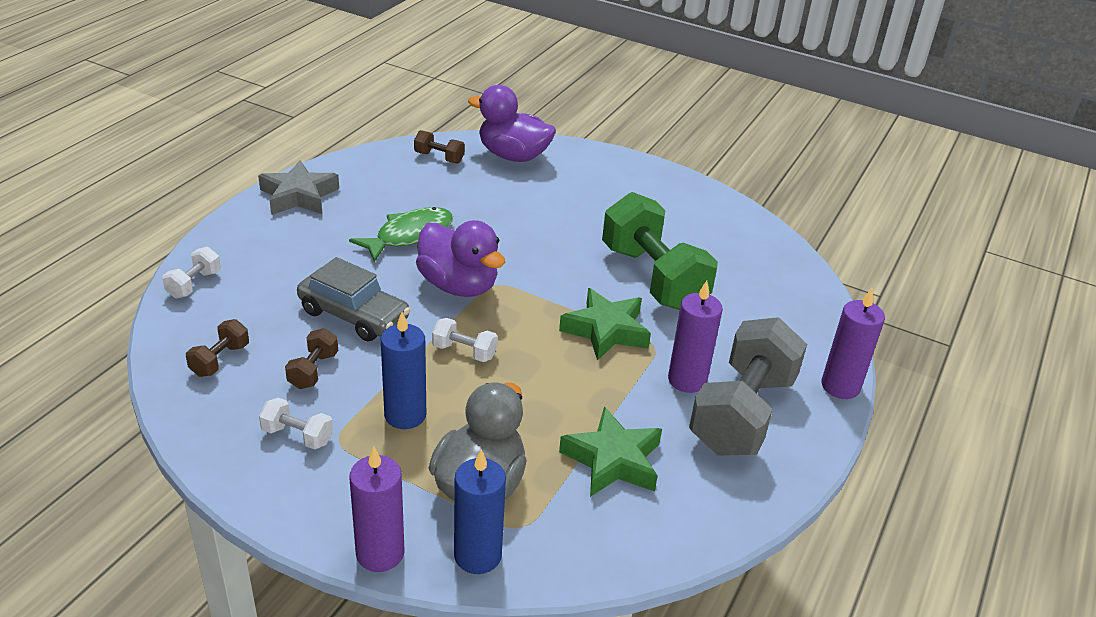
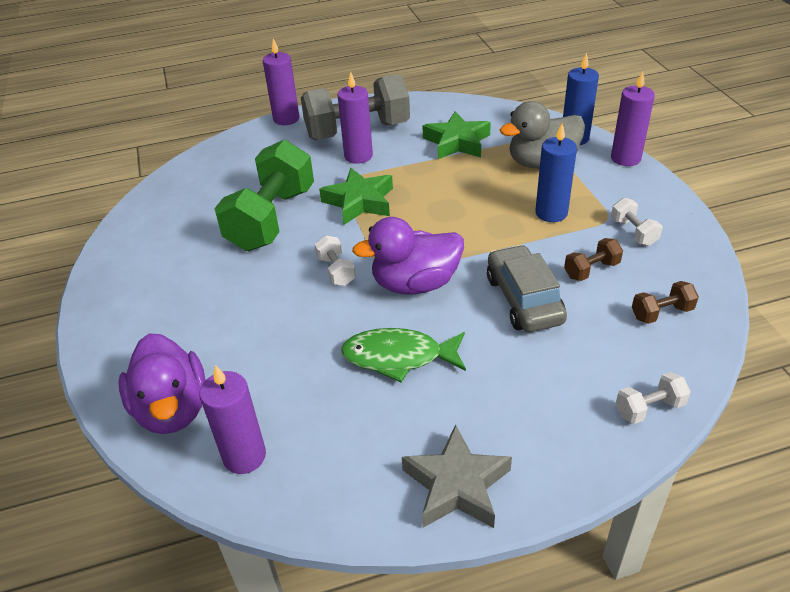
camera: 130 degrees left, 5 degrees up
(439, 157) = (244, 456): brown dumbbell -> purple candle
(458, 286) = (415, 284): purple duck -> purple duck turned 105 degrees counterclockwise
(464, 351) = (470, 233): white dumbbell -> white dumbbell (336, 271)

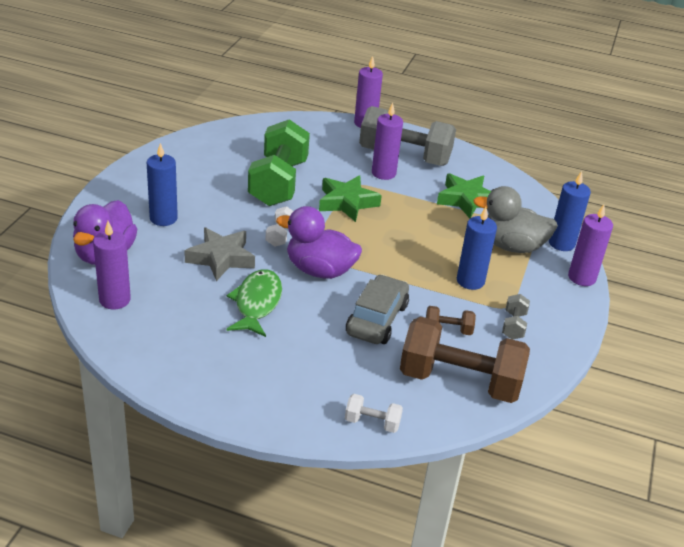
camera: 30 degrees right, 5 degrees down
(193, 325) = (163, 218): none -> blue candle
(271, 219) = (278, 183): green dumbbell -> green dumbbell turned 45 degrees counterclockwise
(398, 357) = (257, 303): green fish -> green fish turned 60 degrees clockwise
(457, 485) = (206, 384): grey star -> grey star (221, 258)
(633, 232) = (513, 325): white dumbbell -> grey dumbbell
(661, 313) = (459, 381): brown dumbbell -> brown dumbbell, size x2.33

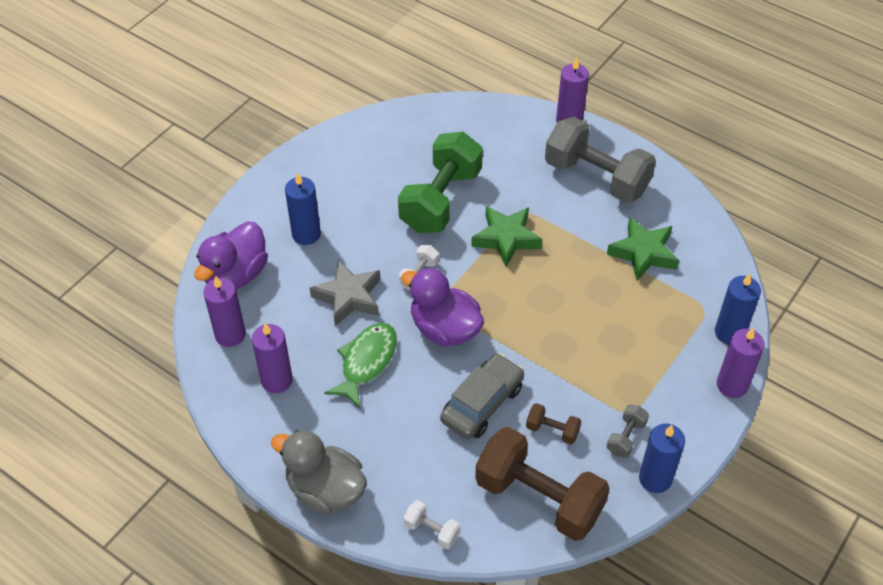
camera: 20 degrees right, 15 degrees up
(383, 173) = (563, 200): purple candle -> purple candle (277, 380)
(470, 281) = (602, 369): blue candle -> blue candle (655, 478)
(511, 246) = (668, 327): grey duck -> grey duck (325, 490)

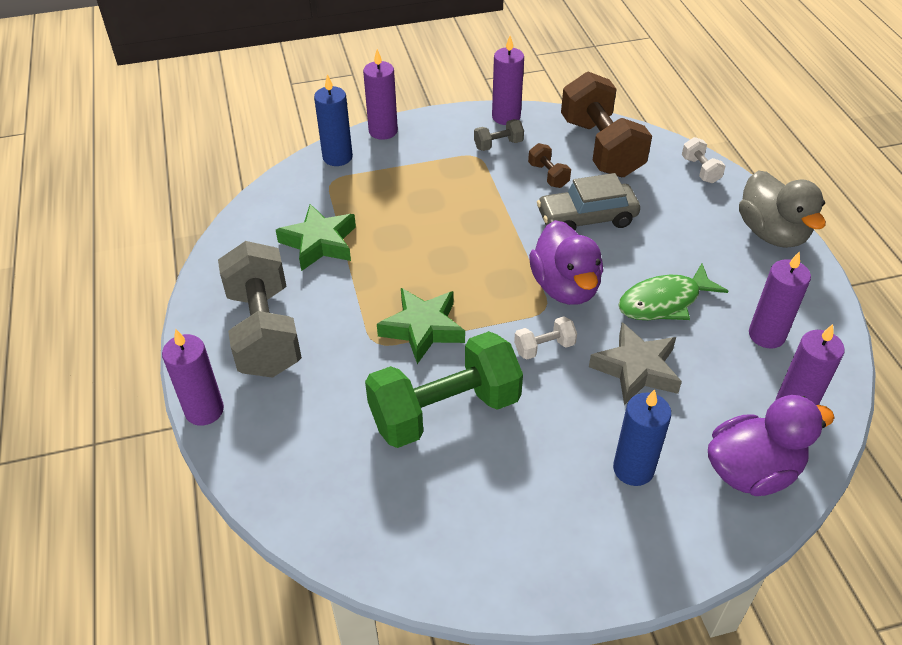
camera: 140 degrees left, 5 degrees down
(655, 478) = (506, 117): blue candle -> purple candle

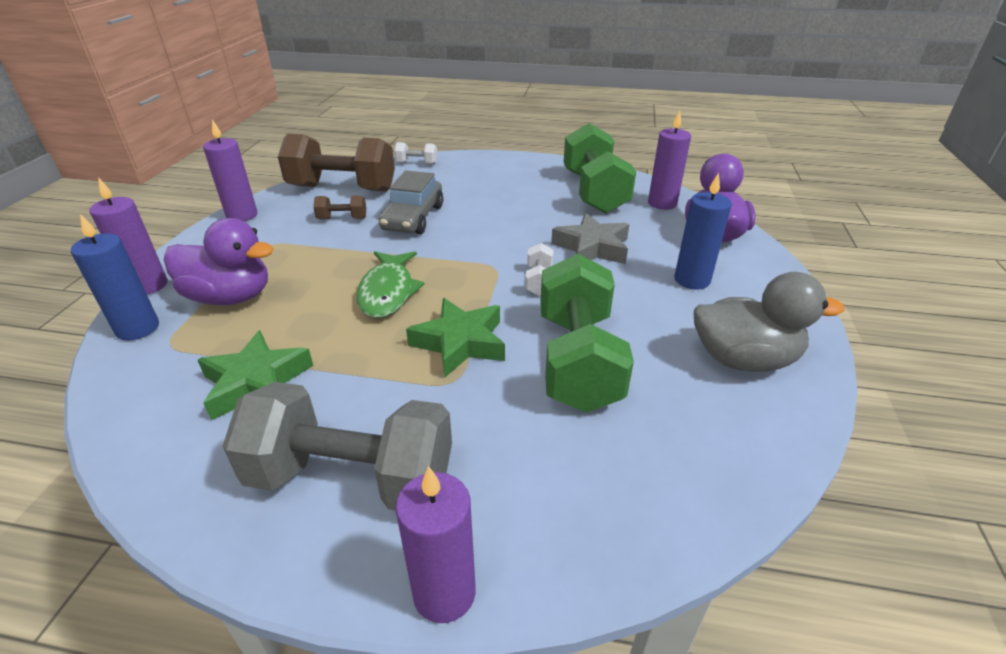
camera: 65 degrees left, 10 degrees down
(498, 145) = (271, 229): grey dumbbell -> none
(565, 287) = (479, 250): purple duck -> purple duck (230, 297)
(664, 302) = (533, 216): green fish -> green fish (388, 292)
(766, 335) = (594, 192): purple candle -> green dumbbell
(771, 233) = (504, 162): grey duck -> grey duck (743, 359)

